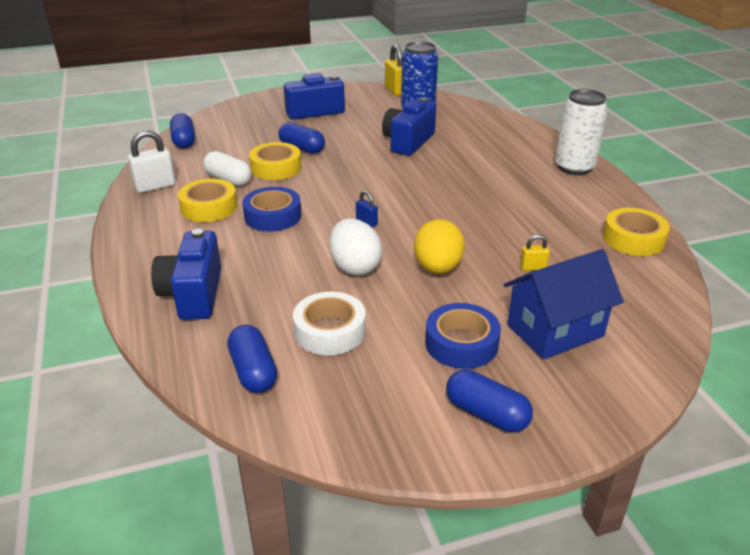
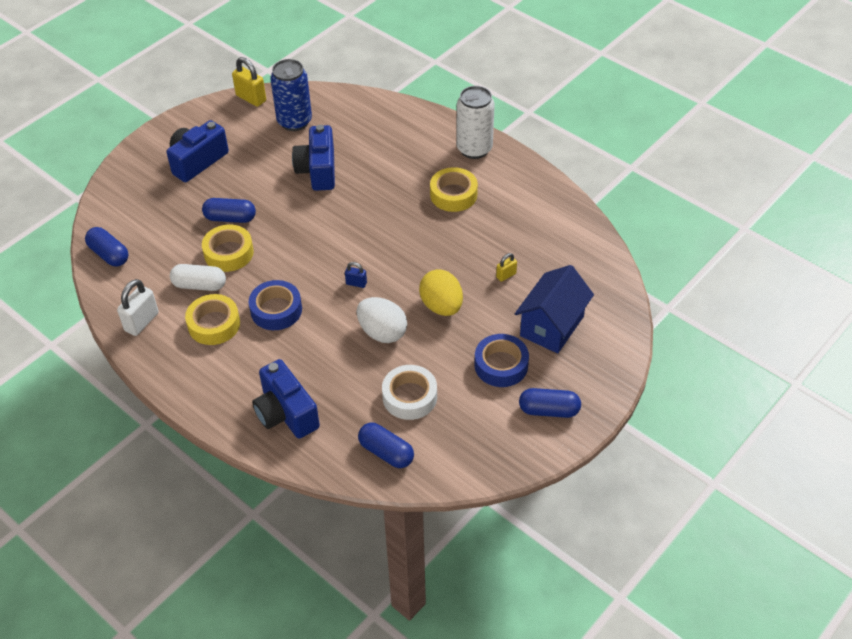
camera: 30 degrees left, 15 degrees up
(633, 239) = (557, 215): yellow tape -> yellow tape (453, 194)

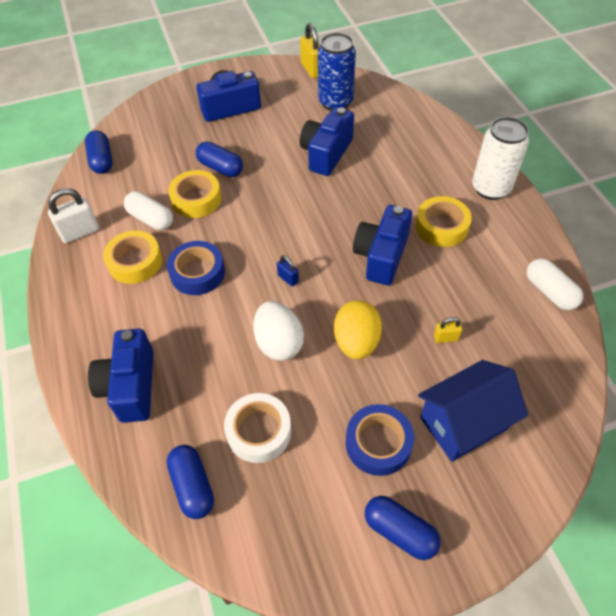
camera: 30 degrees right, 5 degrees up
(420, 236) = (381, 256): none -> blue camera
(562, 211) = (550, 292): none -> white capsule

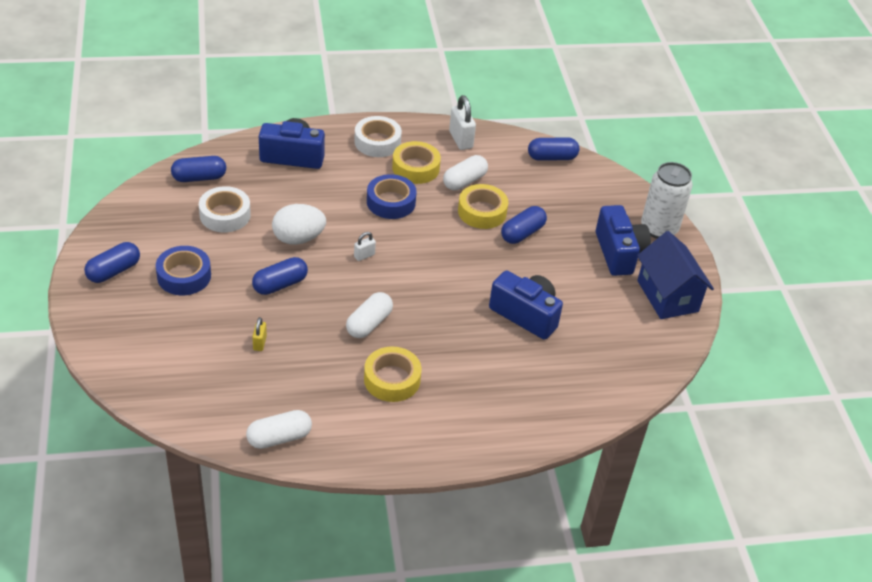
camera: 95 degrees right, 10 degrees down
(92, 305) = (377, 142): none -> white tape
(288, 279) = (364, 256): blue padlock -> white padlock
(312, 69) = (682, 333): yellow padlock -> none
(335, 102) = (614, 341): blue can -> none
(356, 342) = (280, 284): yellow egg -> blue capsule
(381, 256) = (369, 323): blue camera -> white capsule
(463, 423) = (176, 330): blue house -> blue house (667, 296)
(490, 188) = (435, 439): white can -> white can (659, 228)

